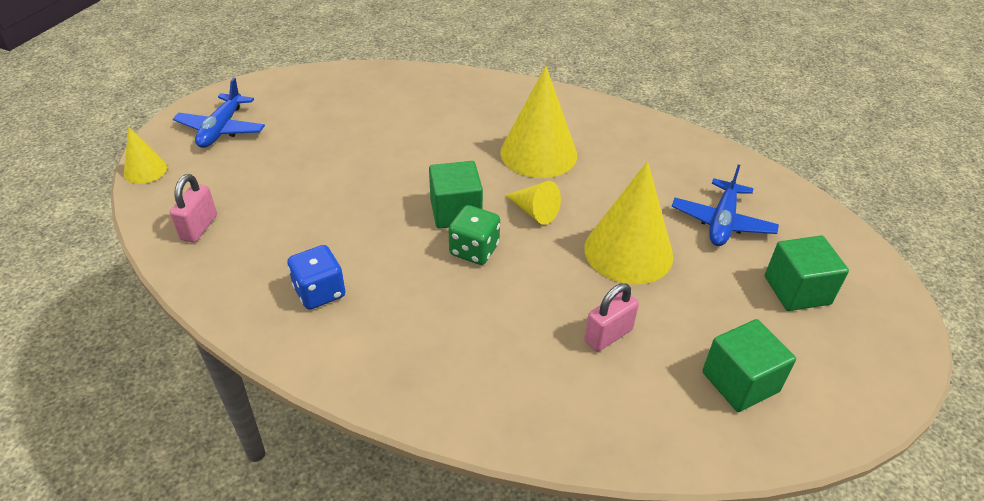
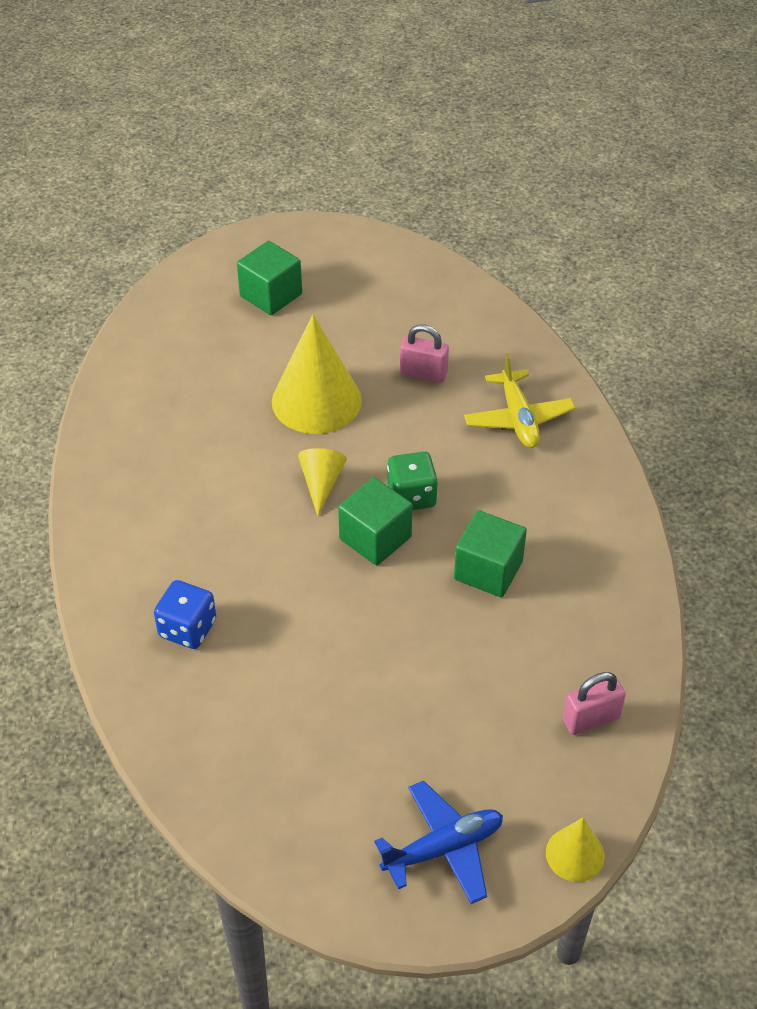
camera: 125 degrees left, 5 degrees up
(320, 292) = (561, 565): blue dice -> blue dice (187, 629)
(493, 367) = (518, 418): none -> yellow plane
(538, 153) = (225, 527): yellow cone -> none
(722, 222) = (220, 360): blue plane -> none
(740, 382) = (398, 296): green cube -> green cube (488, 570)

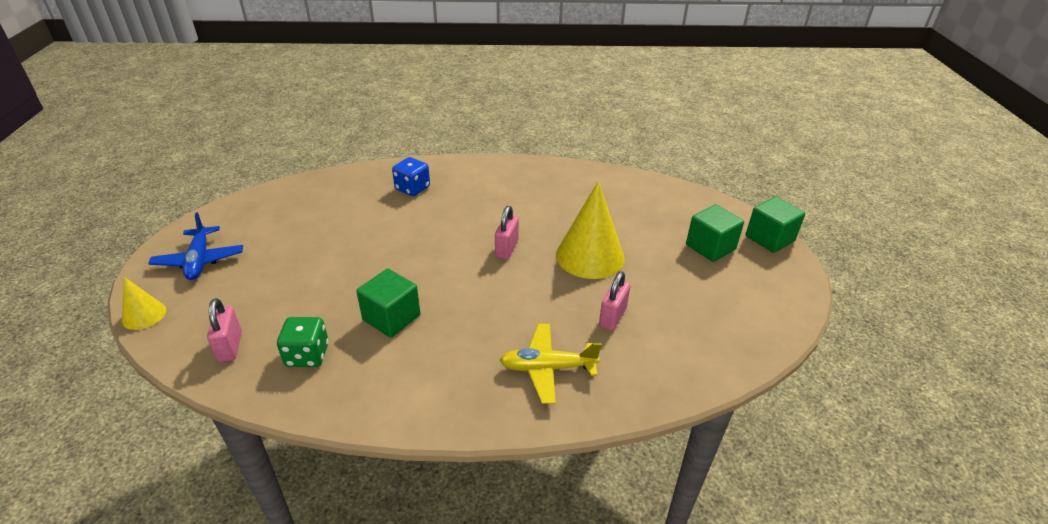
camera: 100 degrees right, 10 degrees down
(321, 483) = (506, 249): yellow cone -> pink padlock
(375, 538) = (447, 266): green cube -> green cube (769, 238)
(411, 496) = (479, 289): green dice -> green dice (307, 355)

